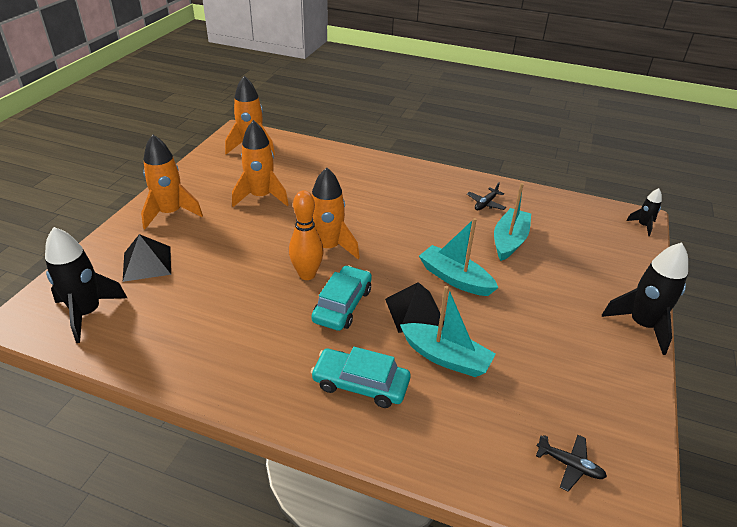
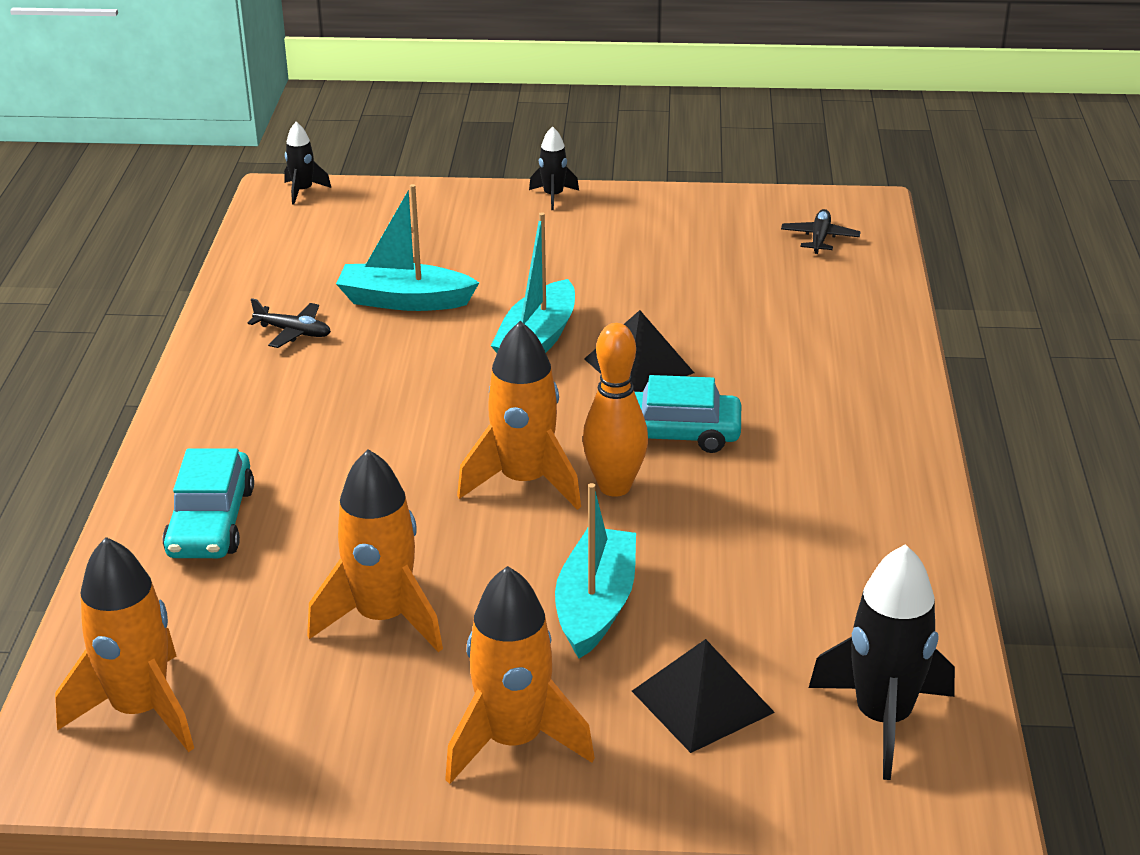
camera: 105 degrees left, 5 degrees down
(360, 384) = (813, 387): turquoise car -> turquoise car (211, 521)
(445, 357) = (715, 329): turquoise boat -> turquoise boat (595, 606)
(641, 325) = (553, 196): black rocket -> black rocket, size x0.52

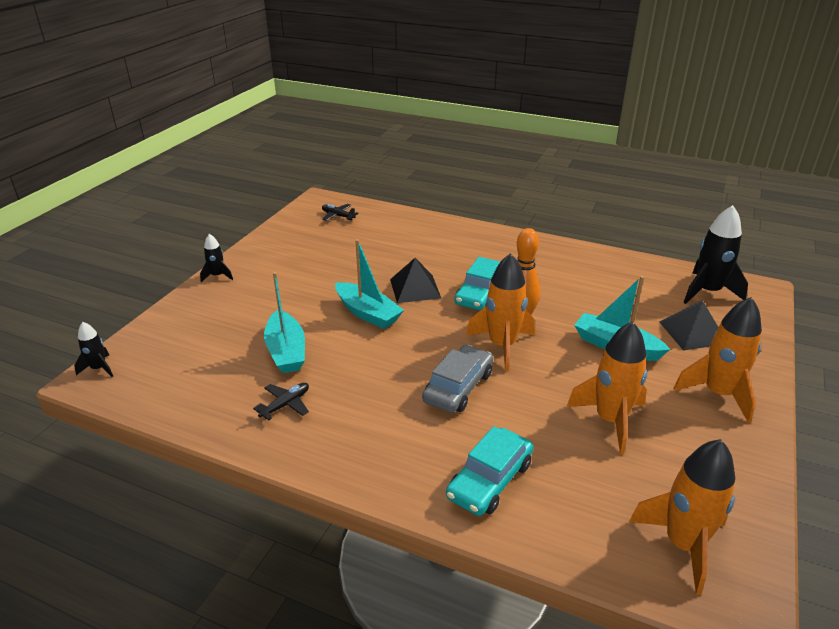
camera: 70 degrees left, 0 degrees up
(211, 521) = (489, 480): turquoise car -> turquoise car turned 105 degrees clockwise
(395, 459) = (458, 387): none -> grey car
(405, 301) = (286, 351): turquoise boat -> turquoise boat turned 45 degrees counterclockwise

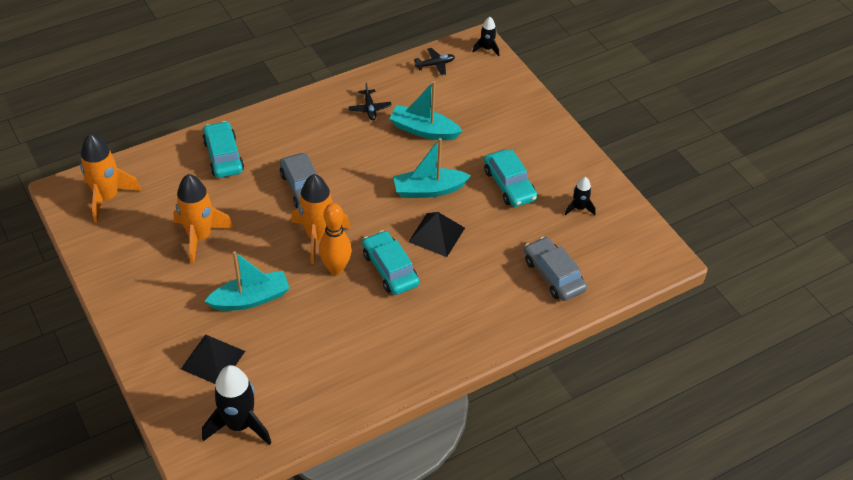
camera: 125 degrees right, 15 degrees up
(217, 276) = (562, 135): black rocket -> black rocket (579, 208)
(313, 278) = (509, 185): none -> turquoise car
(338, 216) = (614, 253): black plane -> black plane (435, 64)
(389, 229) = (553, 275): none -> grey car
(718, 394) = (154, 311): orange rocket -> none

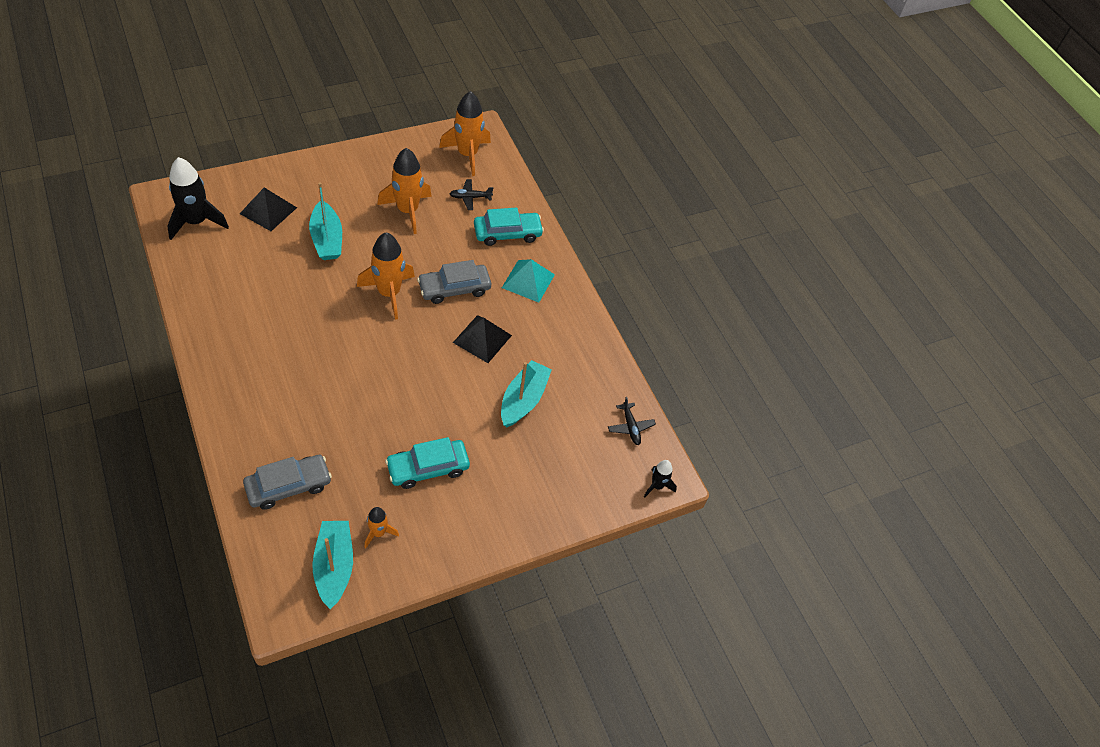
camera: 90 degrees right, 5 degrees up
(284, 136) = (528, 281): none -> turquoise pyramid
(336, 268) = (346, 302): orange bowling pin -> none
(370, 108) = (562, 355): black plane -> black plane (470, 197)
(390, 269) = (335, 344): turquoise car -> none
(429, 190) = (433, 392): turquoise boat -> turquoise boat (334, 567)
(436, 234) = (370, 389): black pyramid -> black pyramid (482, 338)
(579, 208) = (378, 533): black rocket -> orange rocket

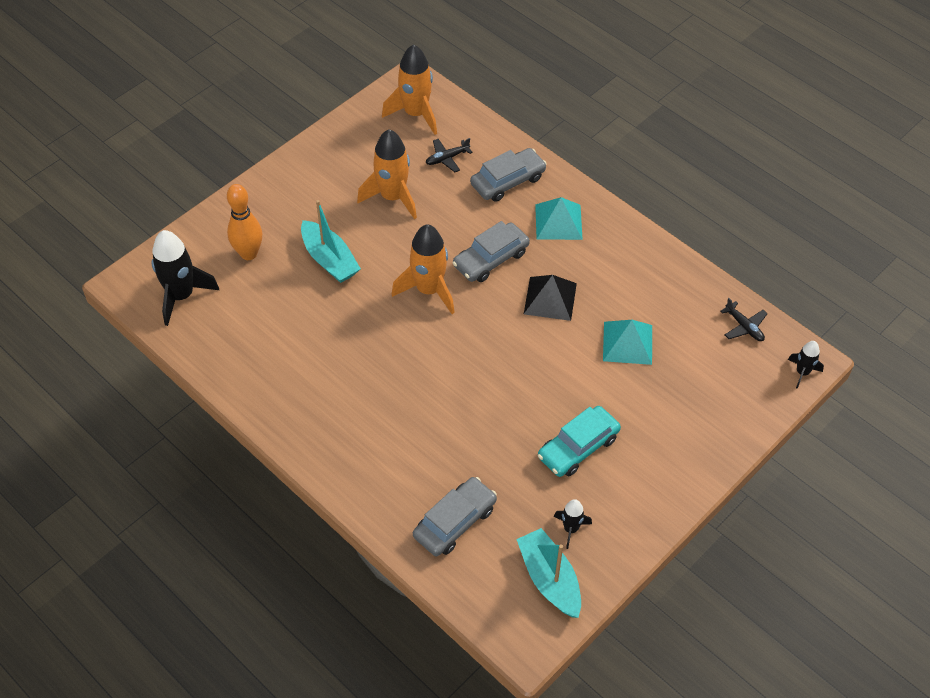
camera: 15 degrees left, 0 degrees up
(268, 210) = (249, 253): black pyramid -> orange bowling pin
(378, 533) = (570, 529): orange rocket -> black rocket
(507, 233) = (508, 181): turquoise car -> grey car
(523, 400) = (627, 343): turquoise boat -> turquoise pyramid

